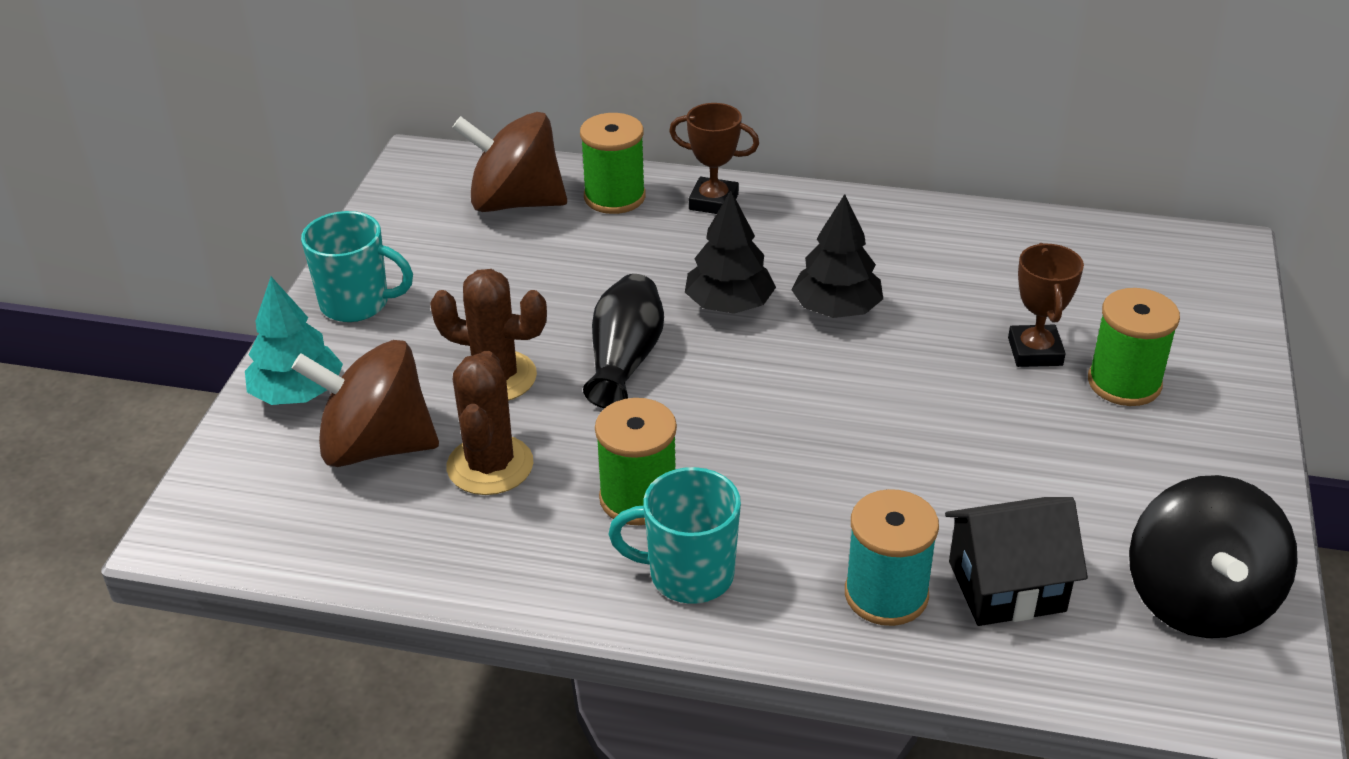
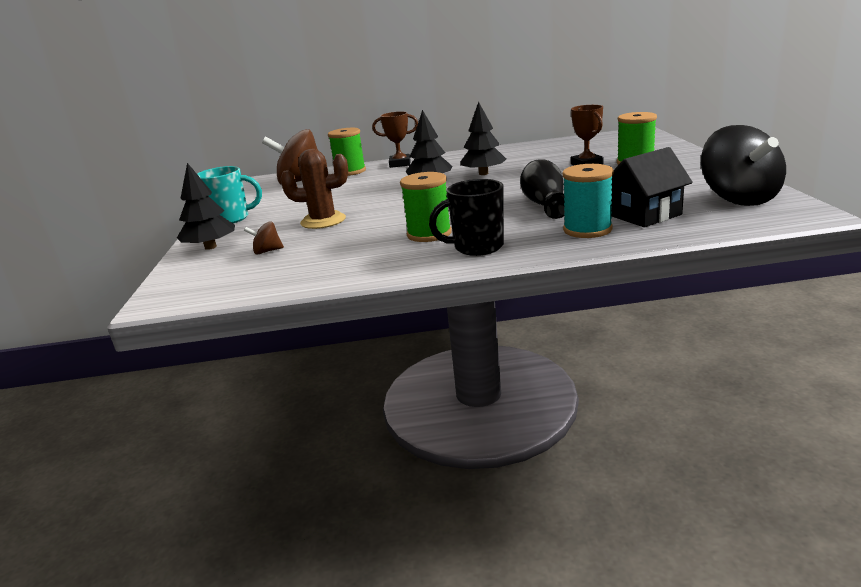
camera: 15 degrees left, 15 degrees down
(297, 393) = (210, 247): turquoise tree -> black tree
(376, 446) = (267, 251): brown spinning top -> brown spinning top, size x0.43
(490, 465) = (338, 243): brown cactus -> none
(624, 359) = (389, 204): black vase -> black vase (545, 204)
(688, 575) = (477, 247): turquoise mug -> black mug

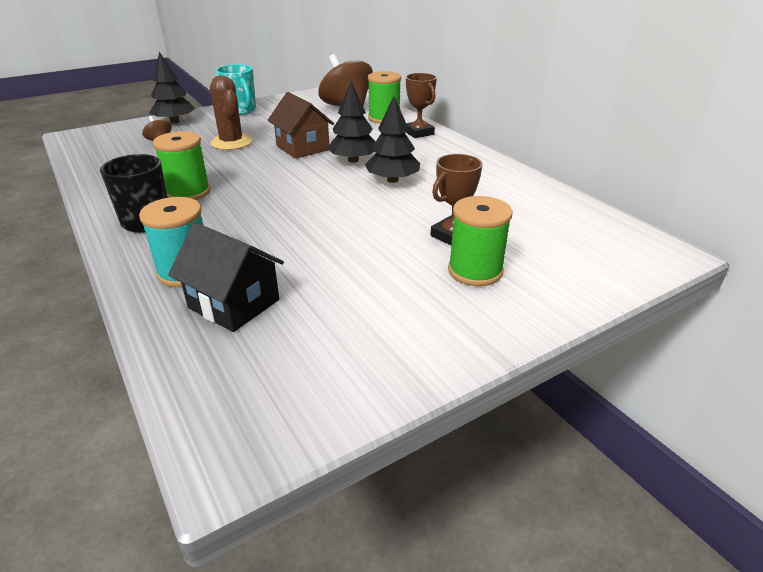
camera: 60 degrees right, 10 degrees up
(379, 196) = (302, 148): none -> brown house
(545, 204) = (278, 233): black vase -> none
(739, 199) = (304, 379): black spinning top -> none

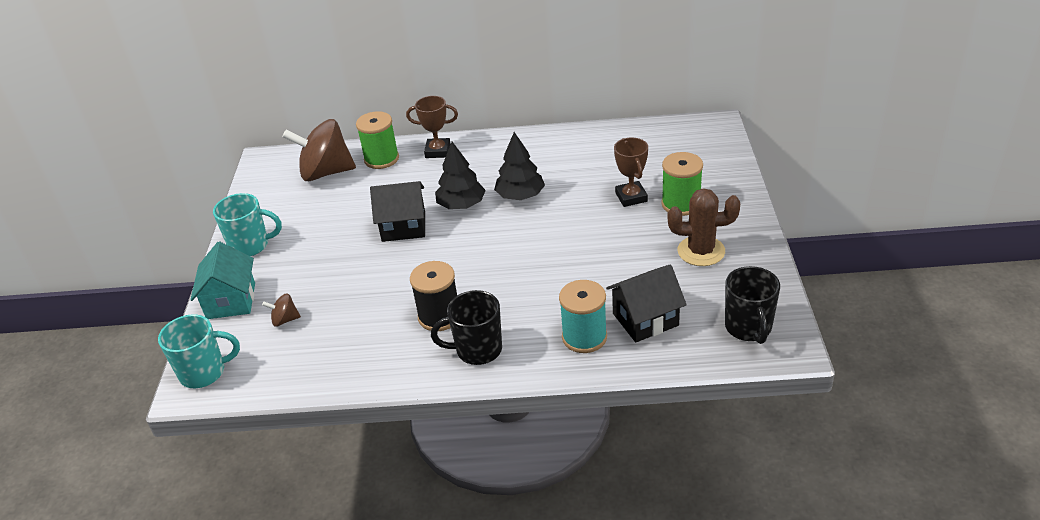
camera: 55 degrees left, 5 degrees up
(92, 135) = (204, 372): none -> turquoise mug
(175, 121) = (231, 301): black tree -> turquoise house
(188, 192) = (439, 316): green spool -> black spool
(231, 142) = (342, 269): brown cactus -> brown cactus (701, 251)
(255, 398) = (748, 328): none -> black mug
(302, 148) = (404, 227): brown house -> black house

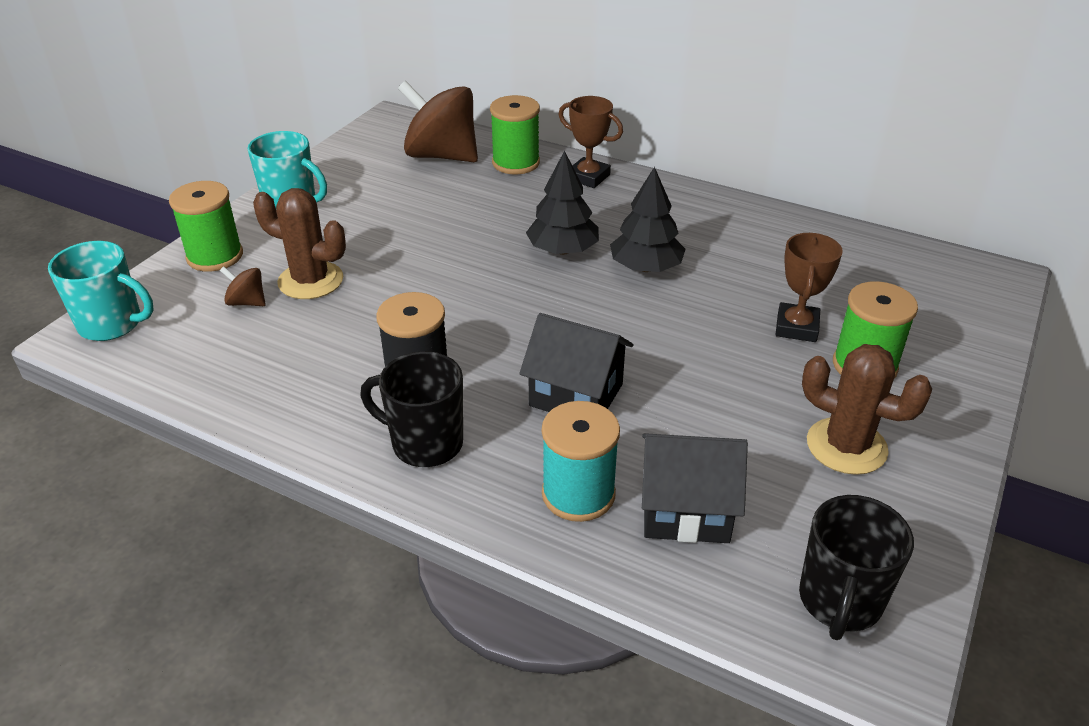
camera: 25 degrees right, 0 degrees up
(231, 301) = (215, 256): turquoise house -> green spool
(315, 289) = (310, 281): none -> brown cactus
(404, 227) = (472, 249): black house -> black house (576, 395)

